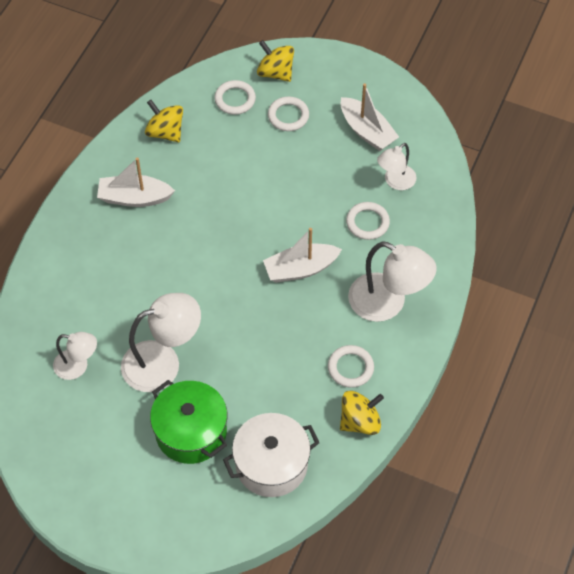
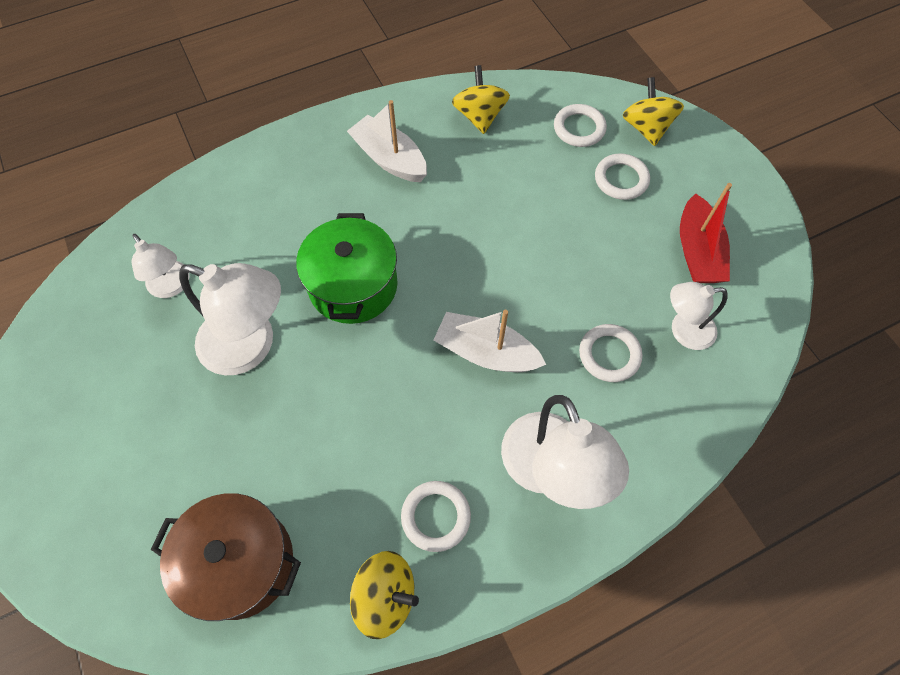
camera: 40 degrees right, 5 degrees up
(191, 432) = (200, 447): green pot -> green pot (353, 286)
(271, 464) = (240, 562): white pot -> brown pot
(367, 131) = (697, 251): white boat -> red boat

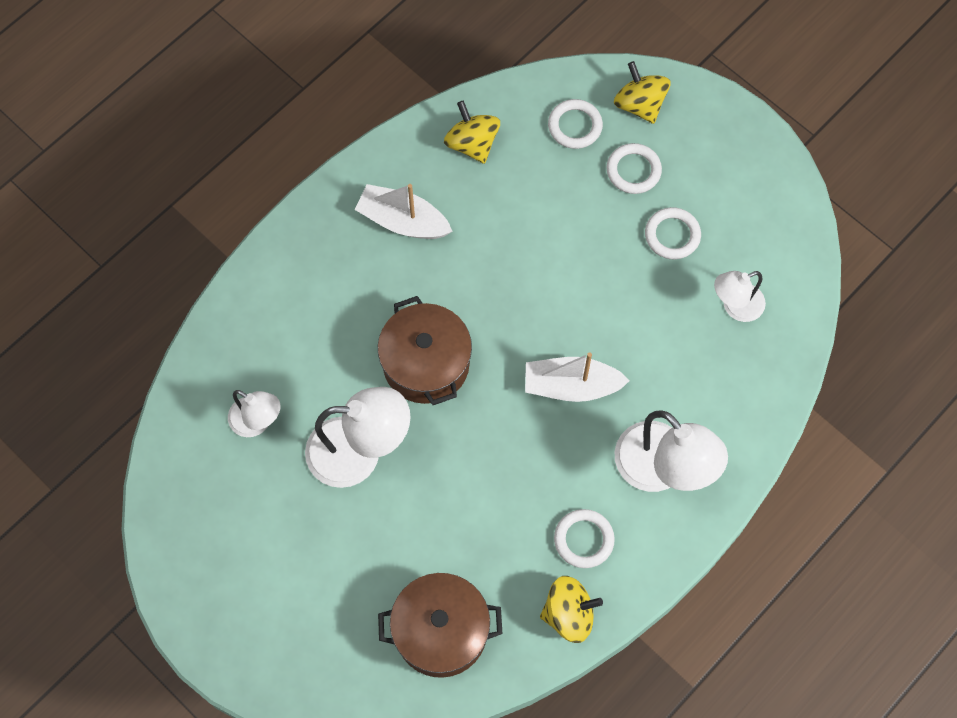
camera: 20 degrees left, 5 degrees up
(353, 286) = (426, 364): green pot -> brown pot
(609, 355) = (678, 351): white ring -> white ring (672, 235)
(697, 251) = (725, 224): red boat -> none

